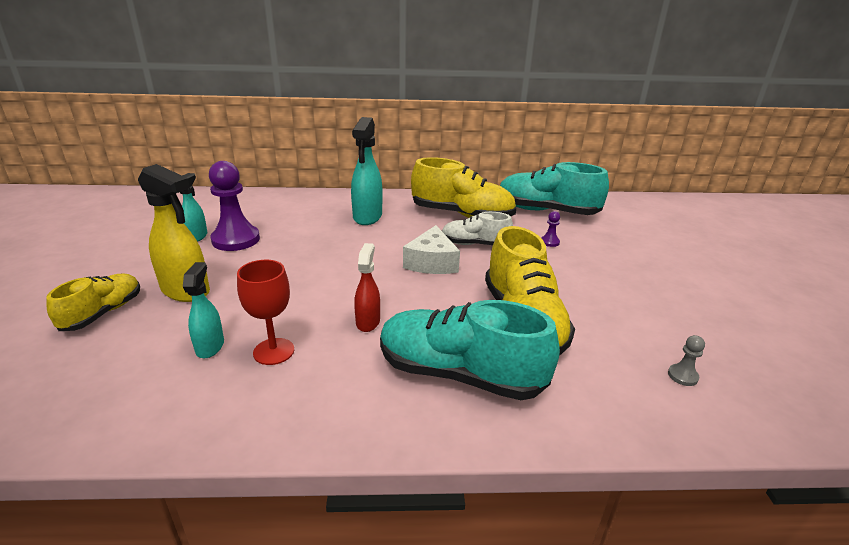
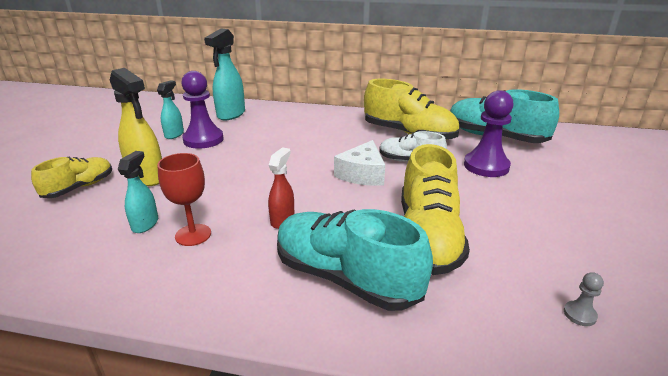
camera: 15 degrees right, 0 degrees up
(367, 217) = (321, 129): turquoise spray bottle -> turquoise spray bottle (231, 114)
(549, 242) = (486, 166): purple pawn -> purple pawn, size x2.35

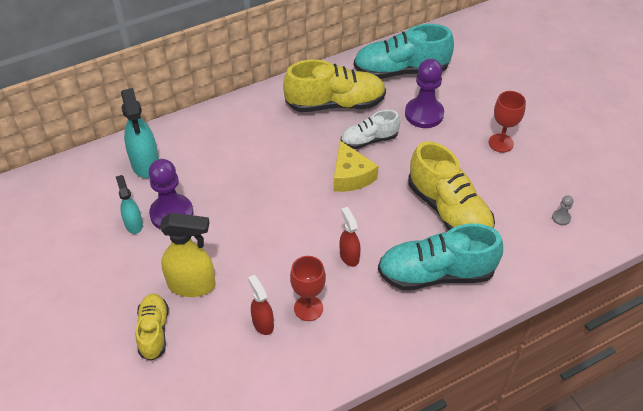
camera: 40 degrees left, 20 degrees up
(145, 224) = (263, 323): turquoise spray bottle -> red spray bottle
(362, 174) = (351, 176): white cheese -> yellow cheese
(555, 215) = (501, 143): none -> red goblet

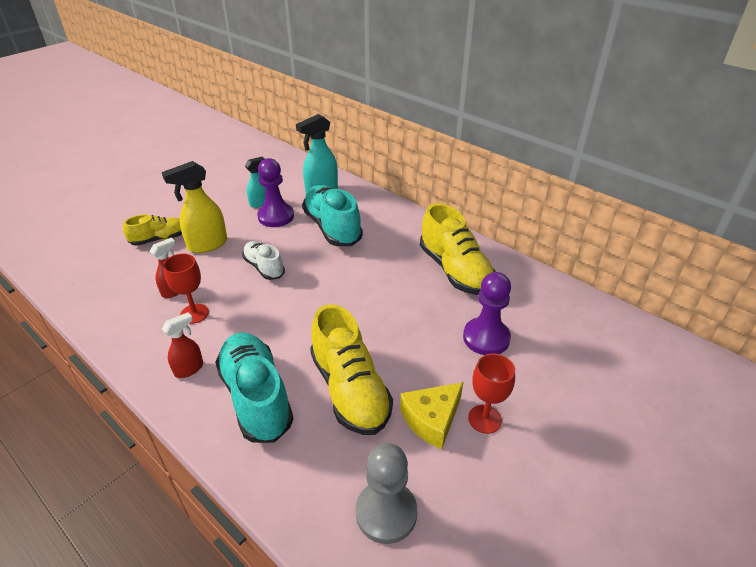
camera: 70 degrees right, 10 degrees down
(192, 285) = (207, 245): yellow spray bottle -> yellow spray bottle turned 75 degrees clockwise
(349, 256) = (261, 325): red spray bottle -> red spray bottle (189, 369)
(351, 176) = (364, 303): yellow cheese -> yellow cheese (432, 419)
(369, 140) = (420, 304): white shoe -> white shoe (264, 267)
(401, 71) = (540, 305): turquoise shoe -> turquoise shoe (332, 228)
(448, 211) = (349, 389): yellow shoe -> yellow shoe turned 60 degrees counterclockwise
(561, 218) = (386, 513): grey pawn -> grey pawn, size x2.35

